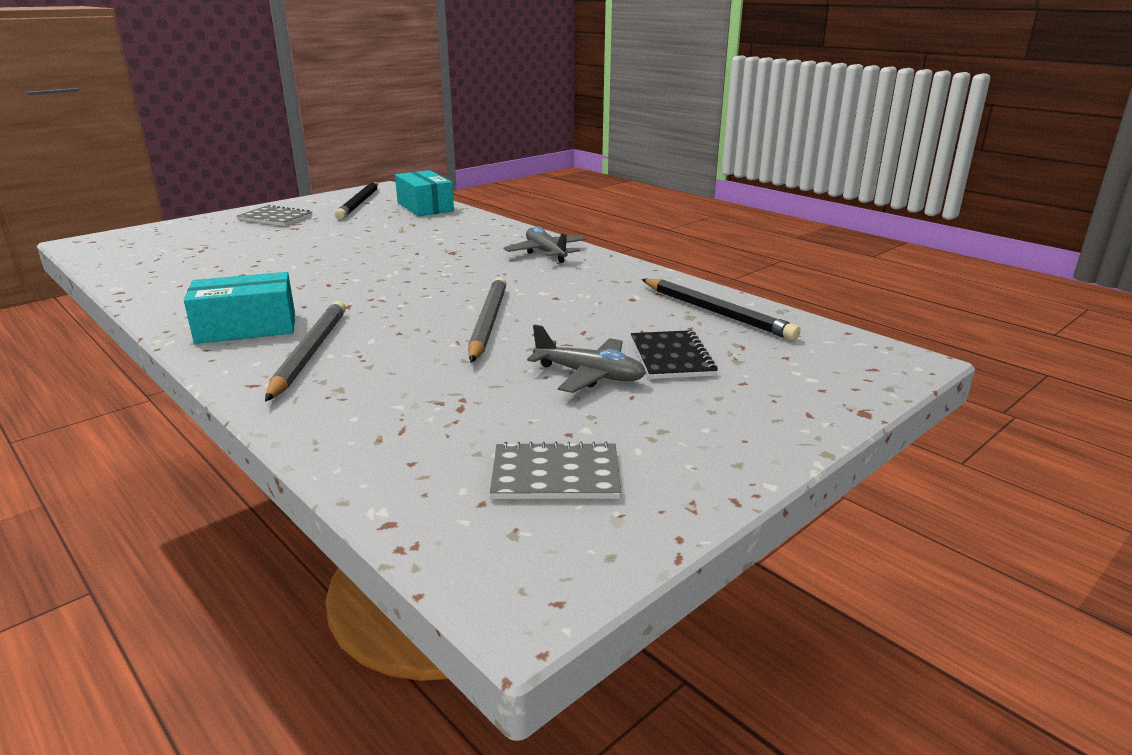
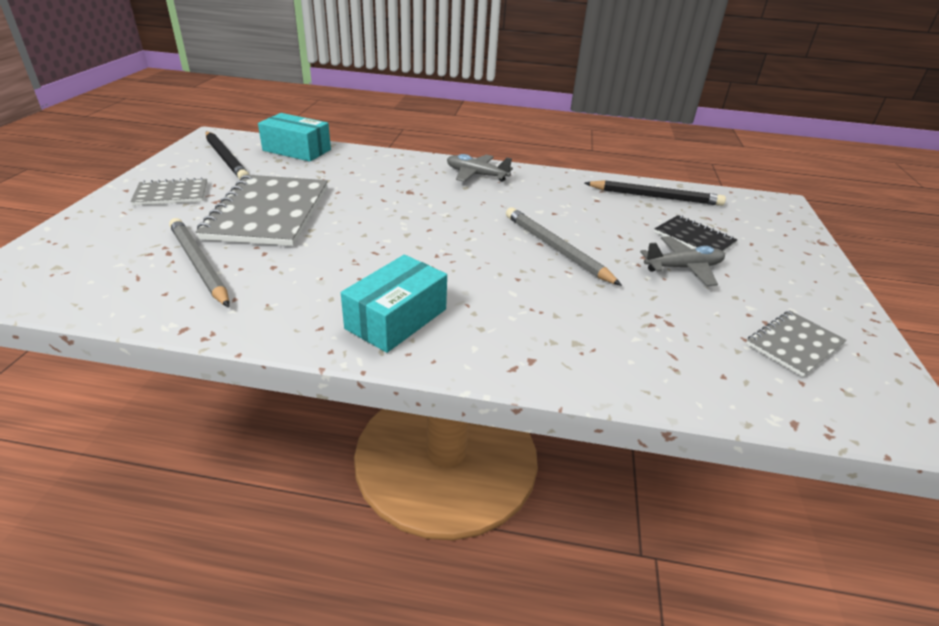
camera: 40 degrees left, 10 degrees up
(310, 353) = (495, 321): grey pencil -> grey pencil (199, 264)
(312, 242) = (269, 212): none -> grey notebook

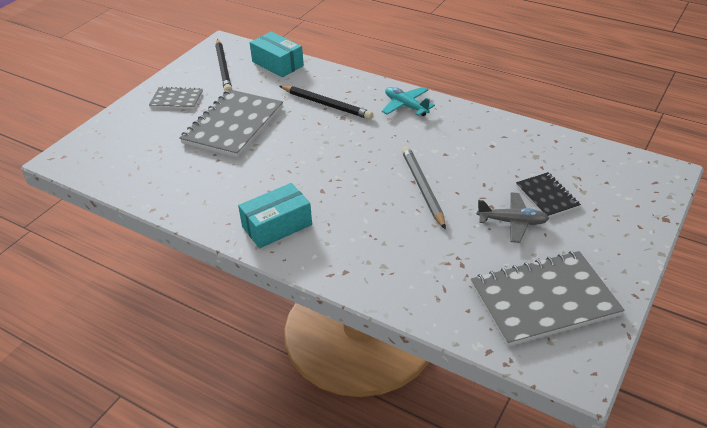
camera: 25 degrees right, 5 degrees up
(199, 264) = (175, 163): grey pencil -> none
(476, 175) = (406, 106): grey plane -> turquoise plane
(656, 197) = (548, 149): black pencil -> black pencil (326, 105)
(794, 345) = (544, 300): grey notebook -> grey notebook, size x1.91

